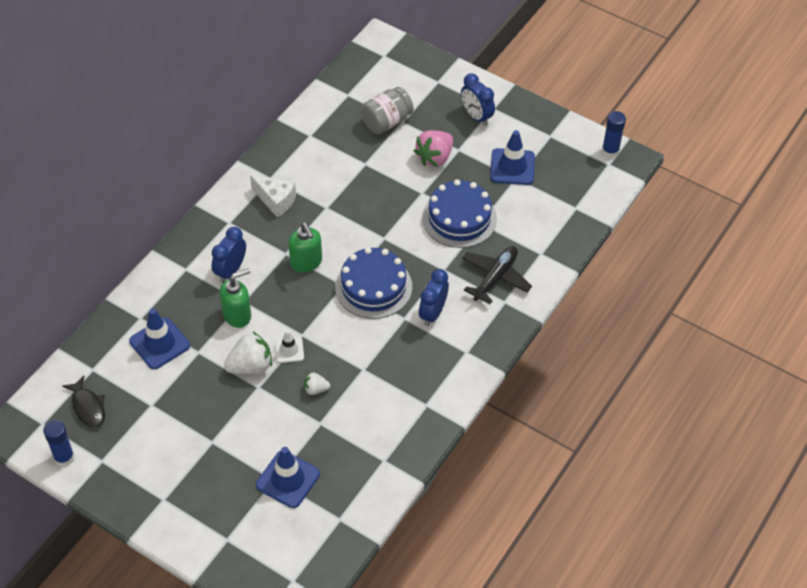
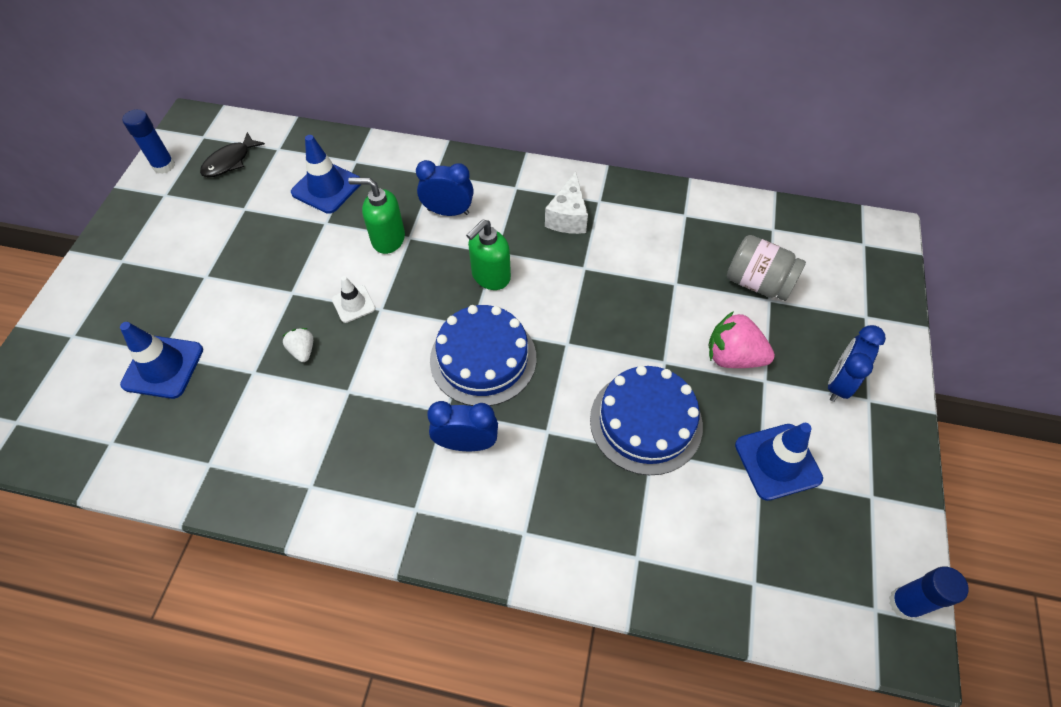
camera: 70 degrees right, 5 degrees up
(237, 315) = (388, 239): green soap dispenser -> green soap dispenser turned 150 degrees clockwise
(250, 366) = (319, 275): white strawberry -> none
(495, 278) = (562, 506): black plane -> none

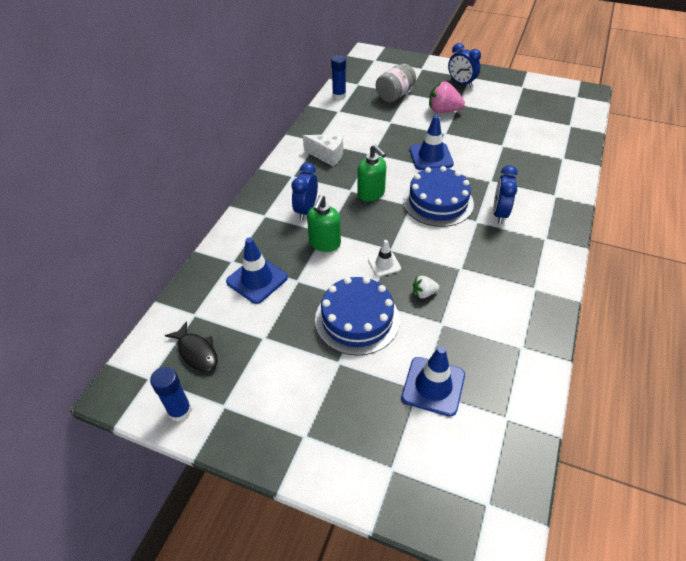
camera: 80 degrees left, 10 degrees down
(646, 422) = (484, 144): blue cake -> blue cake (357, 319)
(733, 357) = (443, 111): pink strawberry -> pink strawberry turned 75 degrees clockwise
(777, 461) = (506, 108): blue traffic cone -> blue traffic cone (431, 157)
(904, 603) = (572, 89): blue glue stick -> blue glue stick (339, 95)

